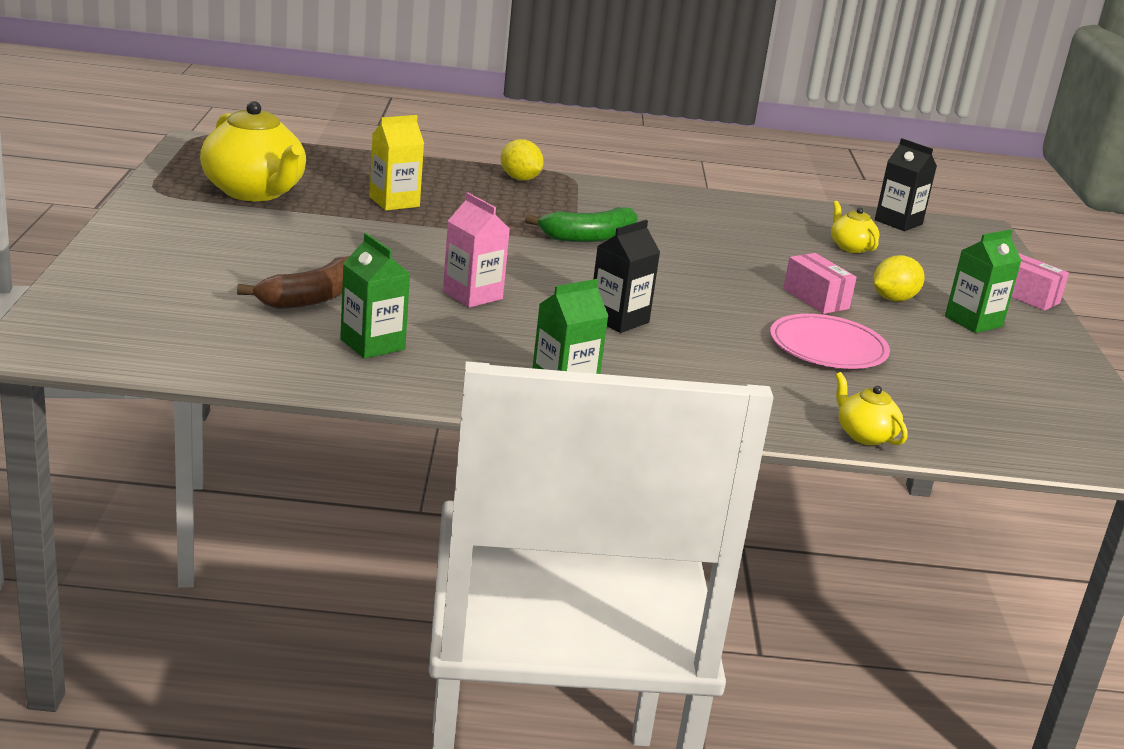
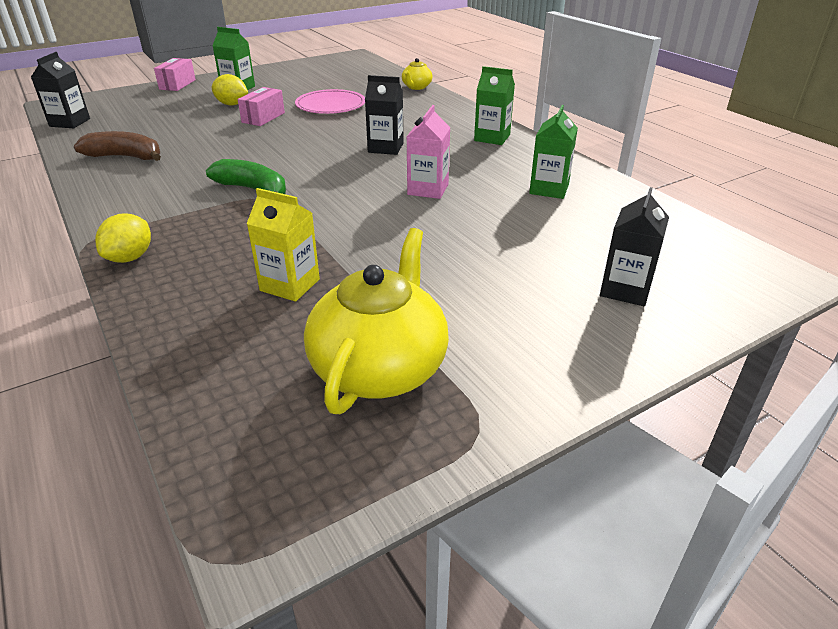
camera: 120 degrees left, 10 degrees up
(166, 282) = (625, 290): none -> black carton
(312, 298) = (534, 230): brown banana -> brown banana (125, 157)
(851, 247) = (148, 125): yellow teapot -> none

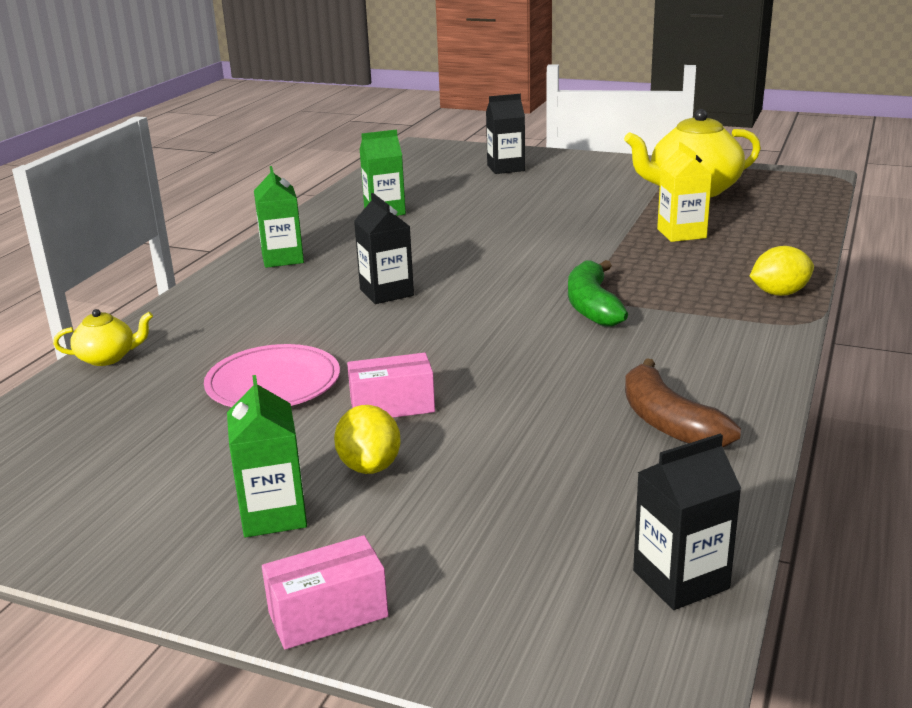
camera: 125 degrees left, 10 degrees down
(428, 189) = (458, 245): pink carton -> none

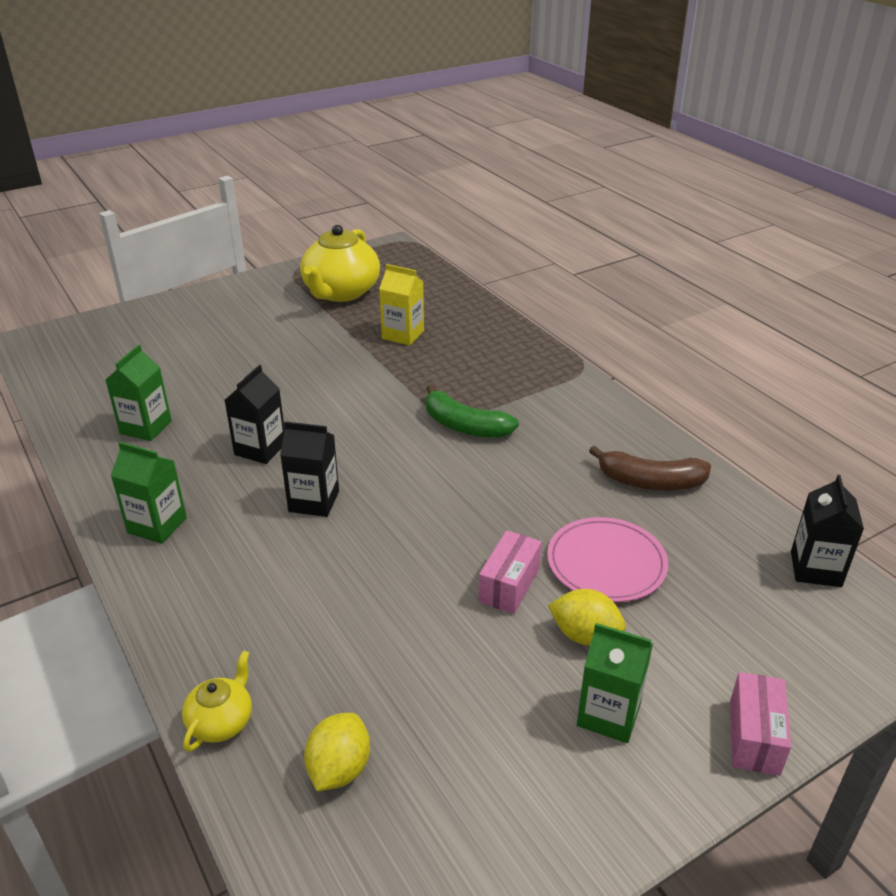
camera: 55 degrees left, 10 degrees up
(273, 383) = (400, 631): pink plate -> pink plate (606, 563)
(506, 168) = (160, 332): black carton -> black carton (260, 449)
(779, 293) = (536, 354): yellow lemon -> yellow lemon (339, 769)

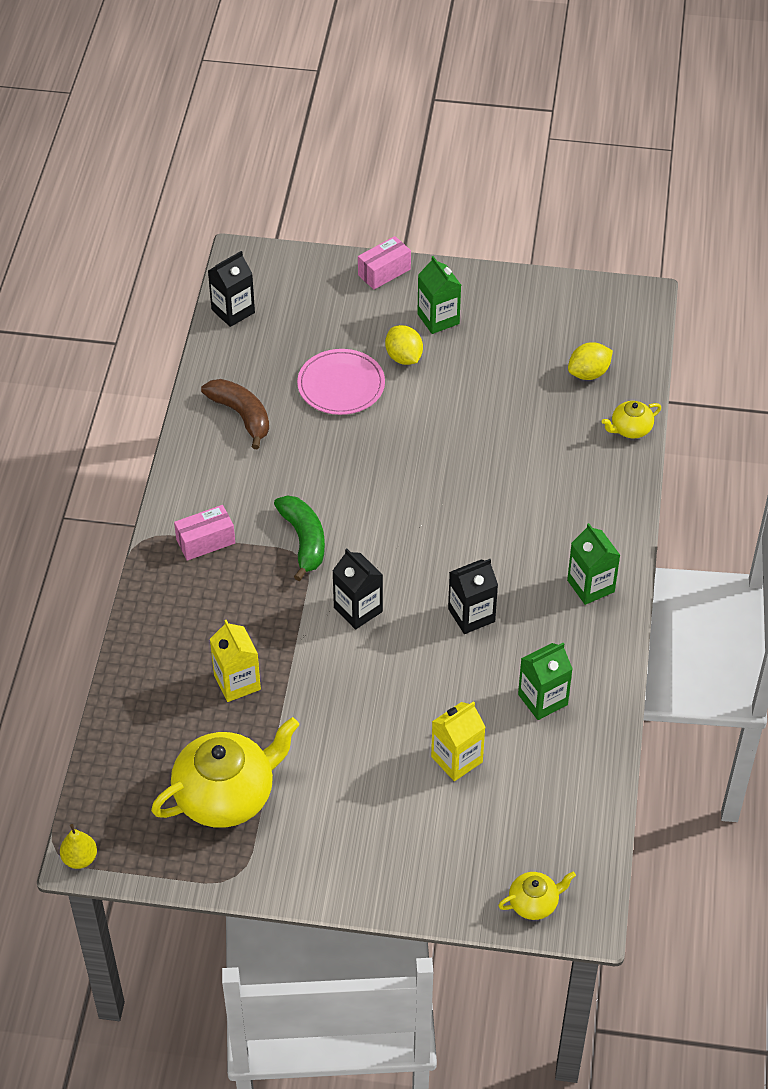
camera: 140 degrees left, 15 degrees up
(73, 333) = (534, 903): none -> yellow teapot
(192, 368) = (456, 759): none -> yellow carton
(314, 501) = (472, 540): black carton -> black carton (358, 609)
(394, 244) = (80, 858): none -> yellow pear
(509, 585) = (411, 407): pink box -> pink box (205, 541)

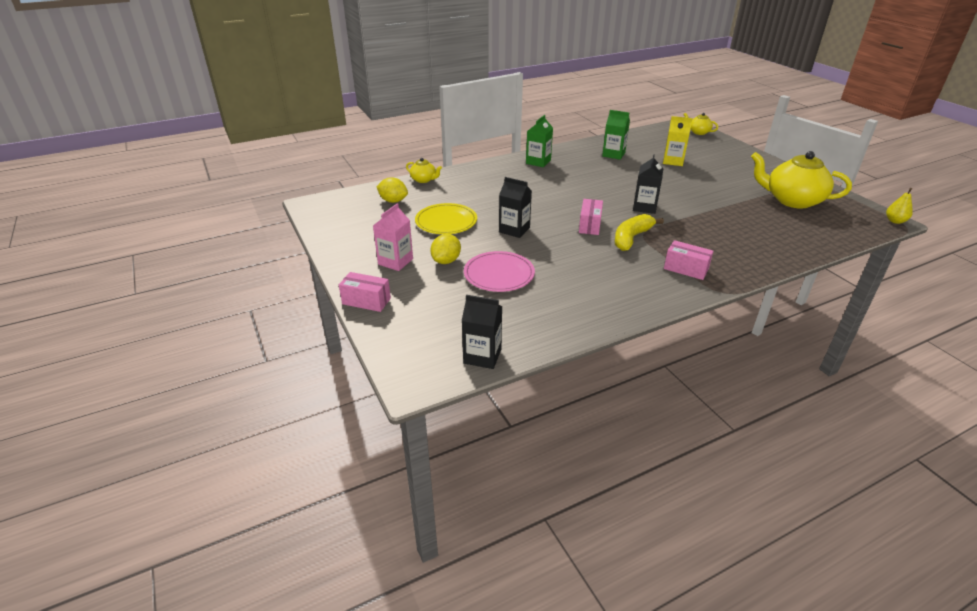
camera: 125 degrees left, 15 degrees down
(237, 682) = (741, 221): yellow carton -> none
(241, 415) = (576, 302): brown banana -> none
(304, 540) = (631, 238): green banana -> yellow banana
(366, 522) = (590, 225): none -> pink box
(438, 319) = (395, 261): green carton -> pink carton
(471, 615) = (598, 181): black carton -> black carton (514, 230)
(491, 397) = (446, 221): none -> yellow plate

